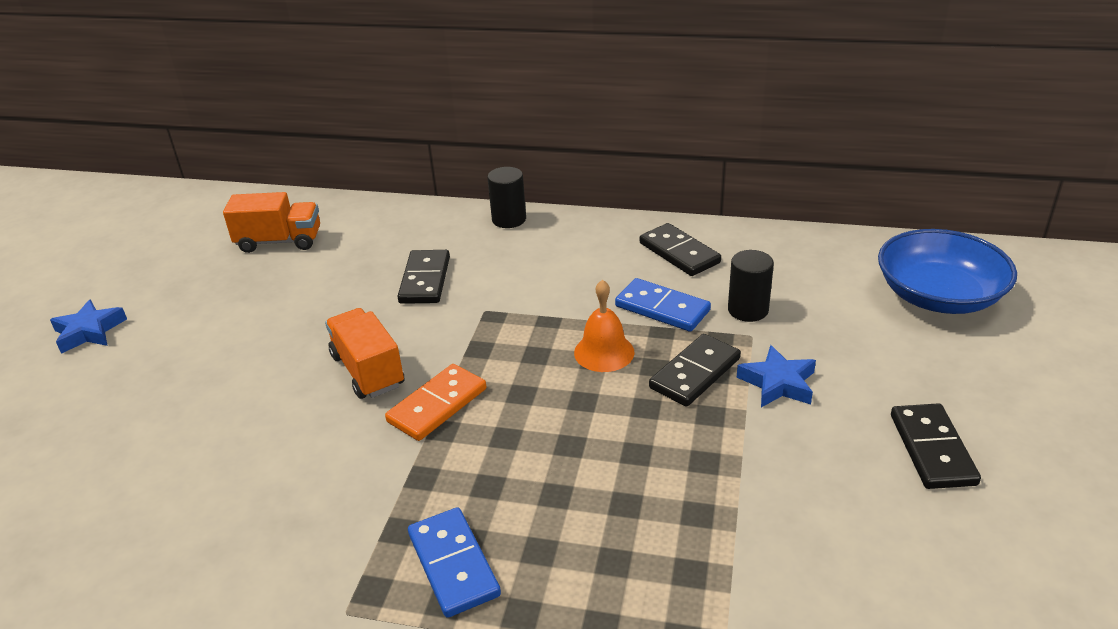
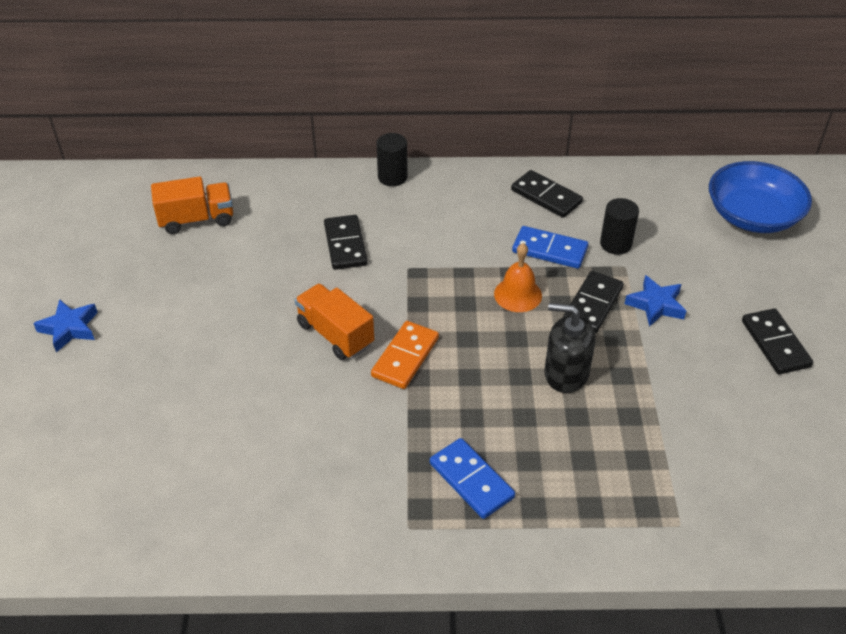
camera: 15 degrees left, 10 degrees up
(630, 449) = (566, 373): none -> black soap dispenser

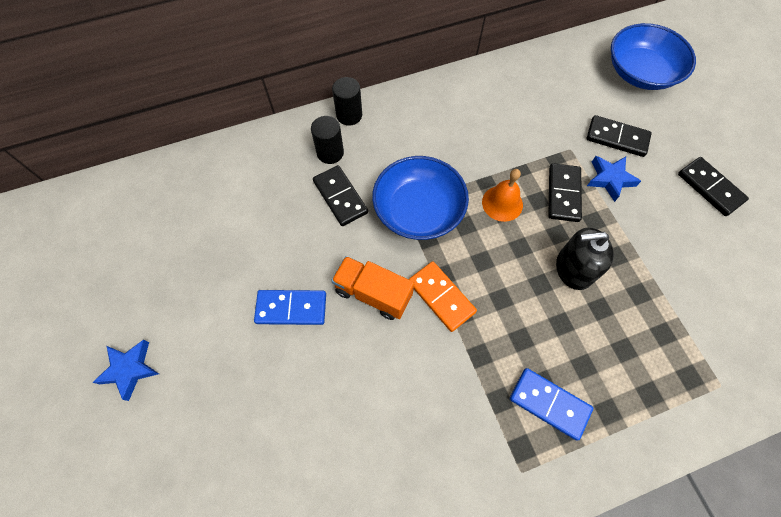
camera: 20 degrees left, 20 degrees up
(197, 219) = (197, 210): orange truck -> none
(405, 357) = (441, 297): orange domino -> orange domino turned 45 degrees counterclockwise
(422, 277) = (418, 210): none -> blue bowl
(546, 196) = (481, 99): black domino -> black domino (617, 138)
(549, 250) = (507, 151): blue domino -> blue domino (291, 308)
(615, 244) = (554, 129): black cylinder -> black cylinder (330, 153)

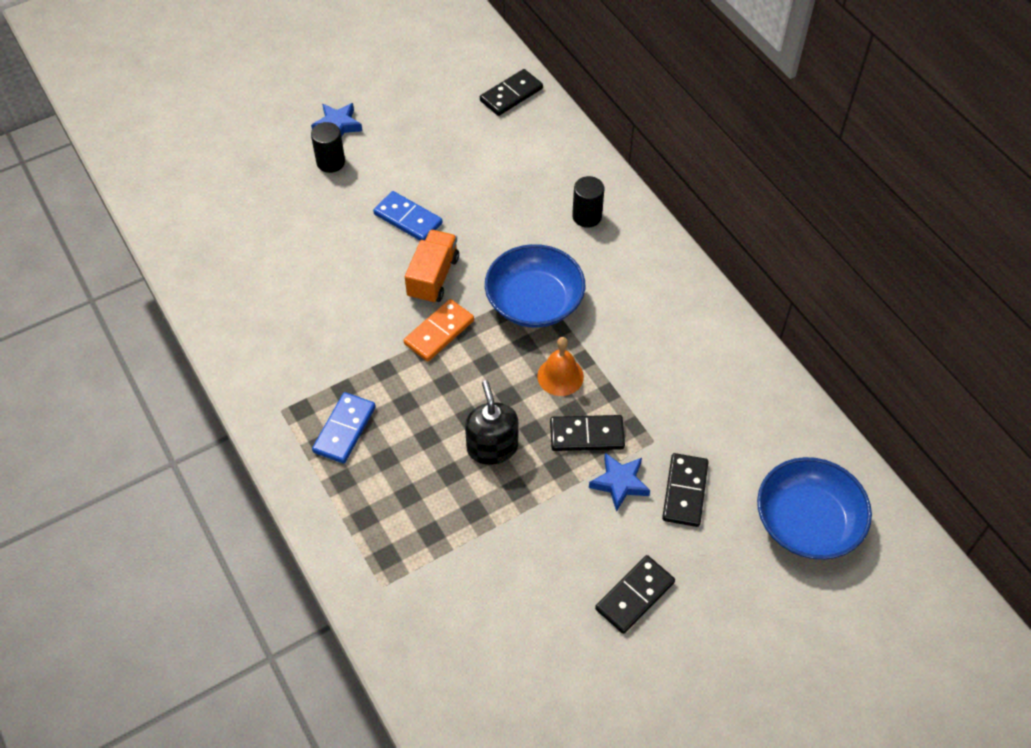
camera: 80 degrees right, 10 degrees down
(291, 308) = (408, 219): blue domino -> blue domino turned 45 degrees counterclockwise
(340, 197) = (535, 234): black domino -> black domino (511, 95)
(349, 115) = (641, 224): black cylinder -> black cylinder (331, 162)

